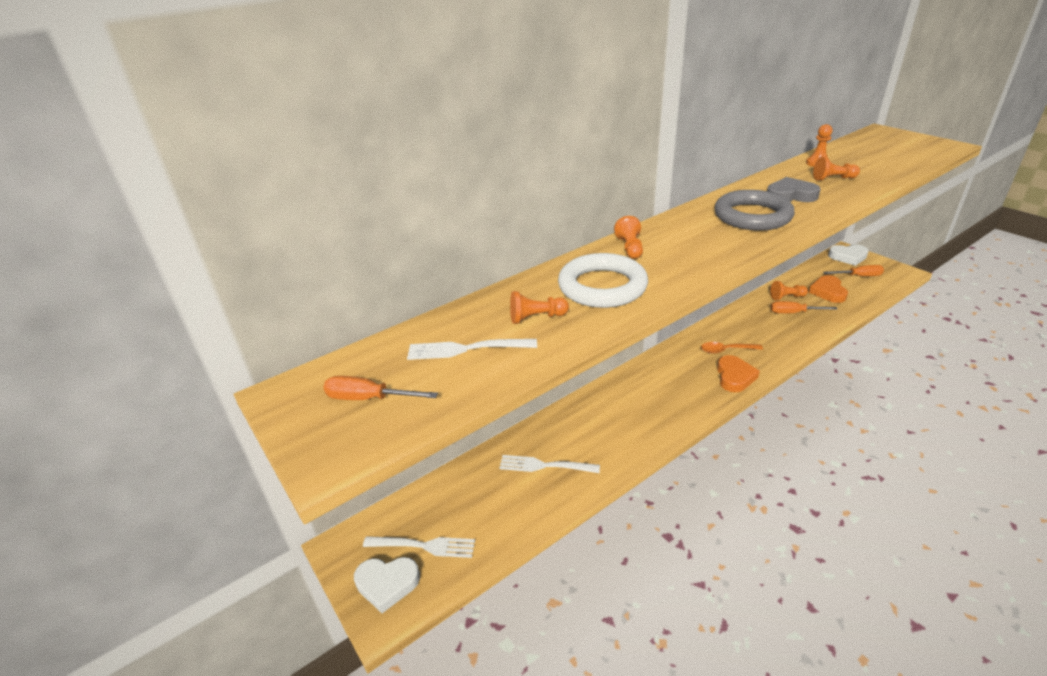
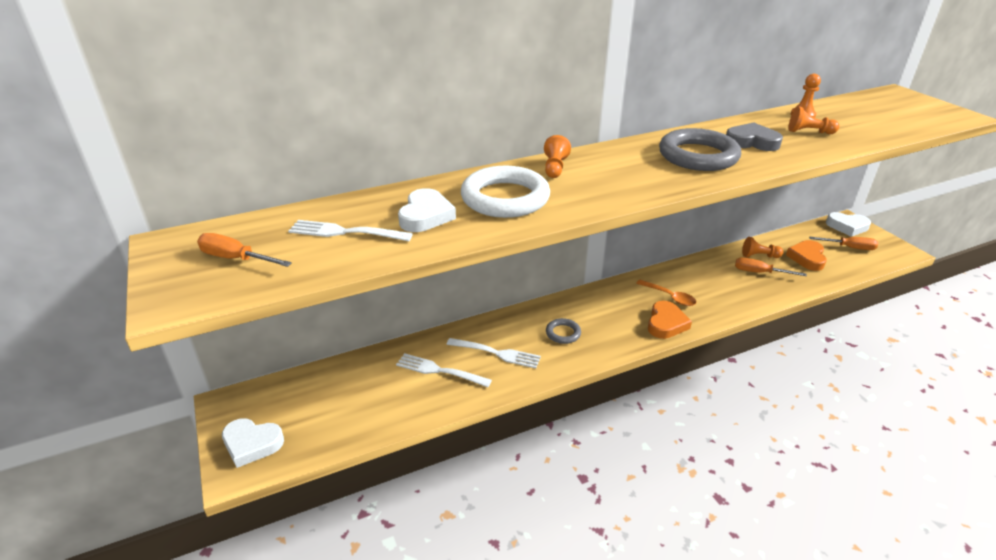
camera: 10 degrees right, 0 degrees up
(423, 546) = (297, 418): white fork -> white fork (496, 353)
(536, 317) = (425, 215): orange pawn -> white heart
(645, 404) = (563, 333): none -> grey ring
(726, 350) = (669, 297): orange spoon -> orange spoon turned 150 degrees counterclockwise

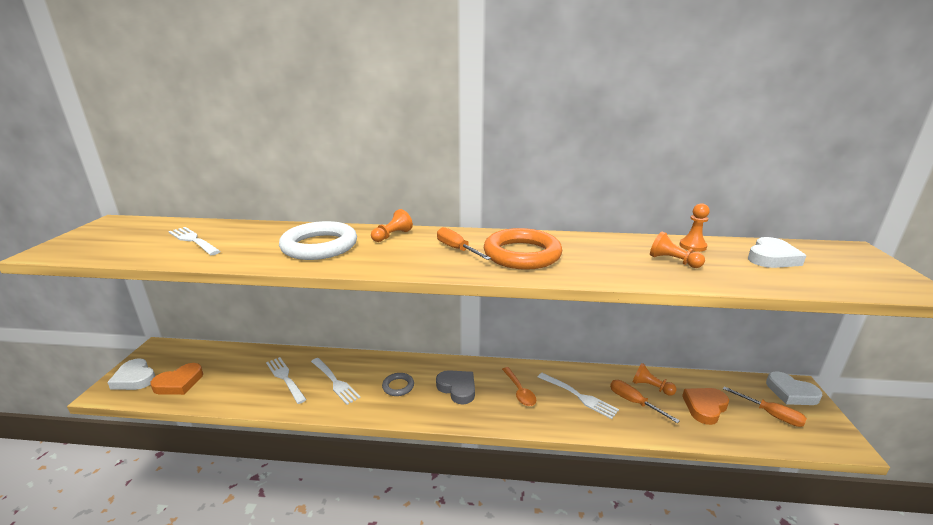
camera: 30 degrees right, 10 degrees down
(236, 259) = (117, 239): orange screwdriver -> orange screwdriver (457, 249)
(425, 215) = (252, 243): white heart -> white heart (771, 258)
(666, 323) = (489, 412): orange heart -> orange heart (179, 383)
(698, 156) = (522, 254): grey ring -> orange ring
(717, 283) = (578, 396): none -> white fork
(752, 142) = (595, 256): grey heart -> grey heart (457, 388)

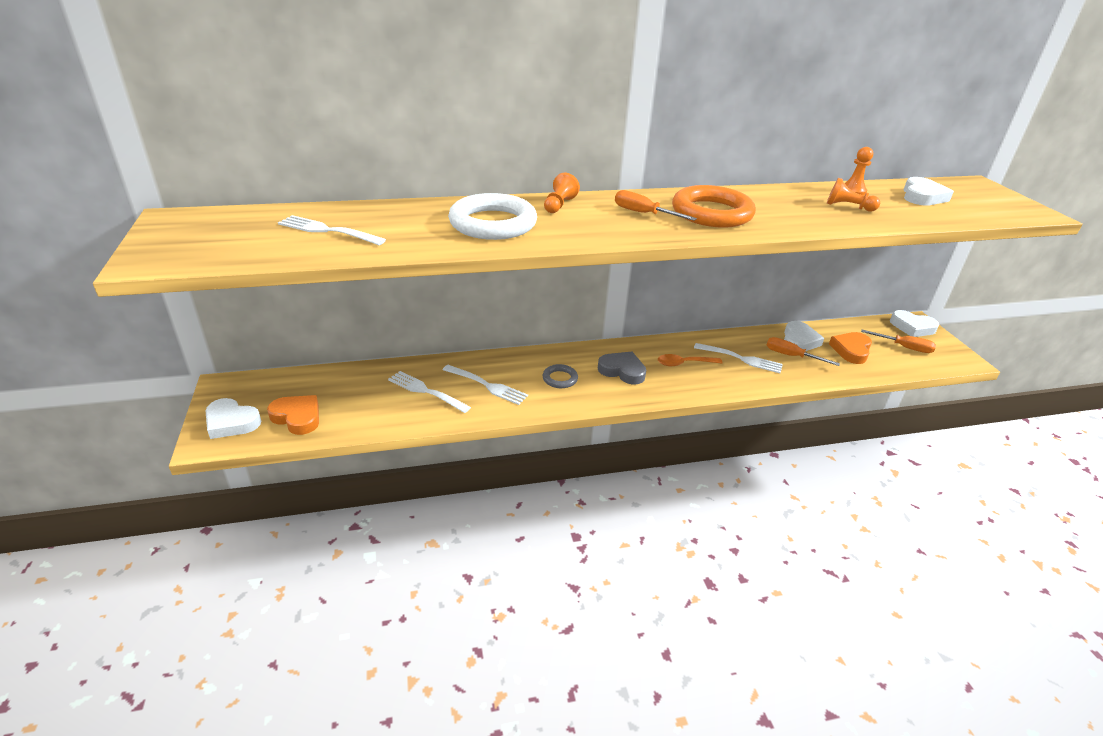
camera: 20 degrees left, 10 degrees up
(179, 383) = (297, 417): orange heart -> orange heart turned 90 degrees counterclockwise
(519, 391) = (684, 363): orange spoon -> orange spoon turned 120 degrees clockwise
(651, 387) = (799, 340): orange pawn -> white heart

